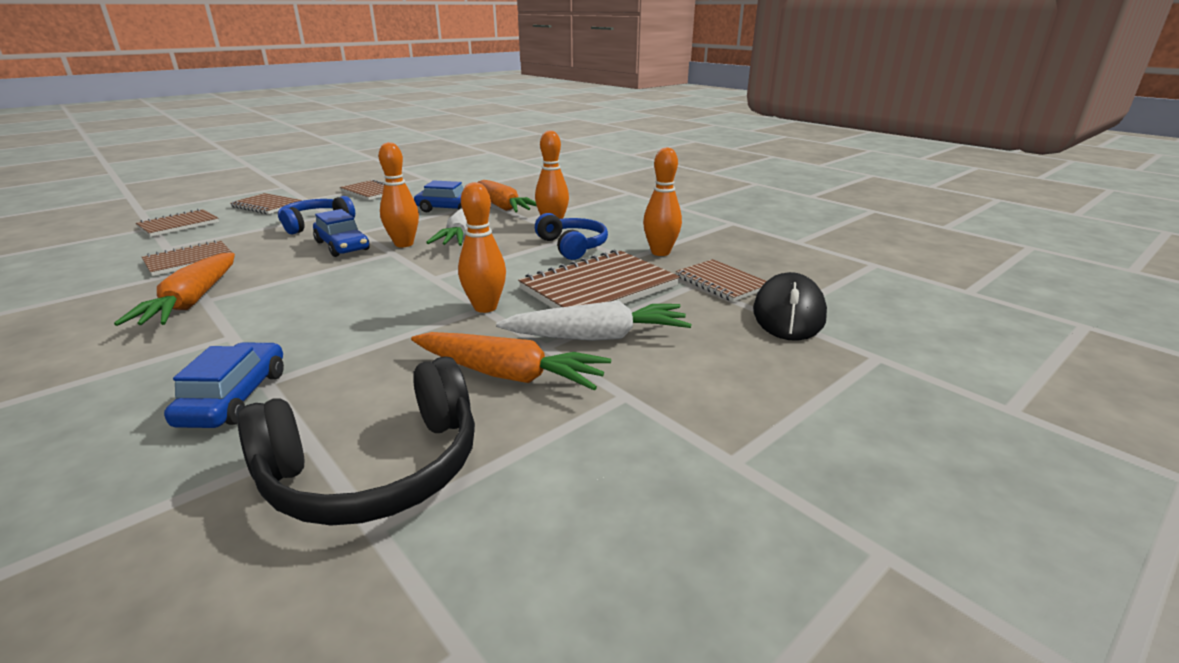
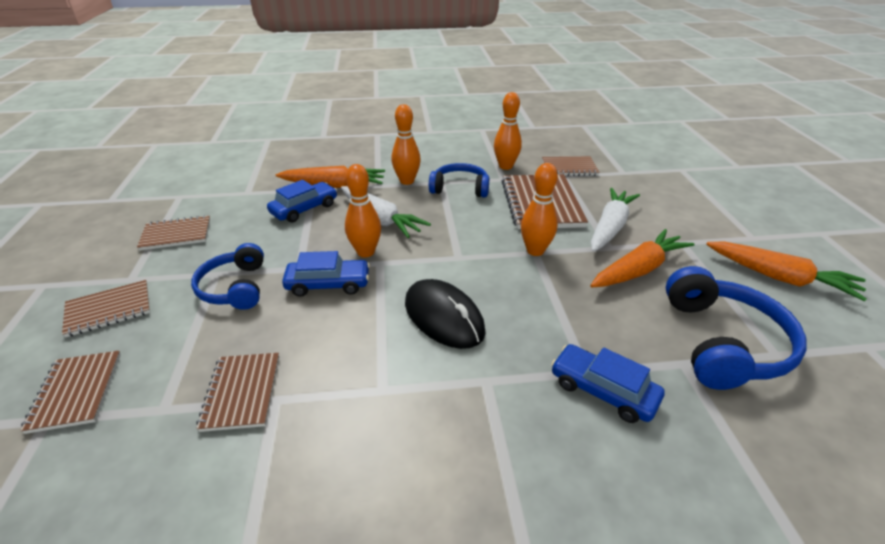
camera: 55 degrees left, 10 degrees up
(192, 301) = (378, 399): orange carrot -> orange carrot (779, 278)
(375, 469) = (723, 343): black headphones -> blue headphones
(788, 313) = (623, 168): black mouse -> black mouse (443, 317)

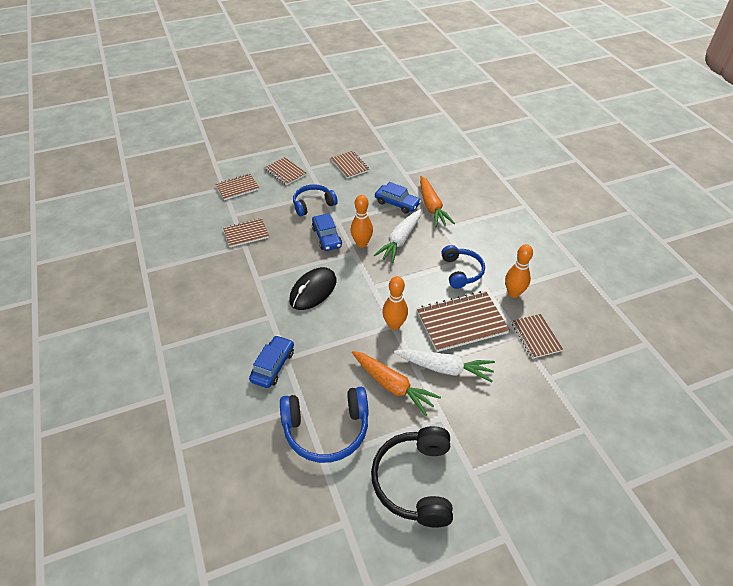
camera: 75 degrees right, 10 degrees up
(407, 181) = (457, 241): orange bowling pin -> none
(779, 278) = (415, 481): orange carrot -> black headphones

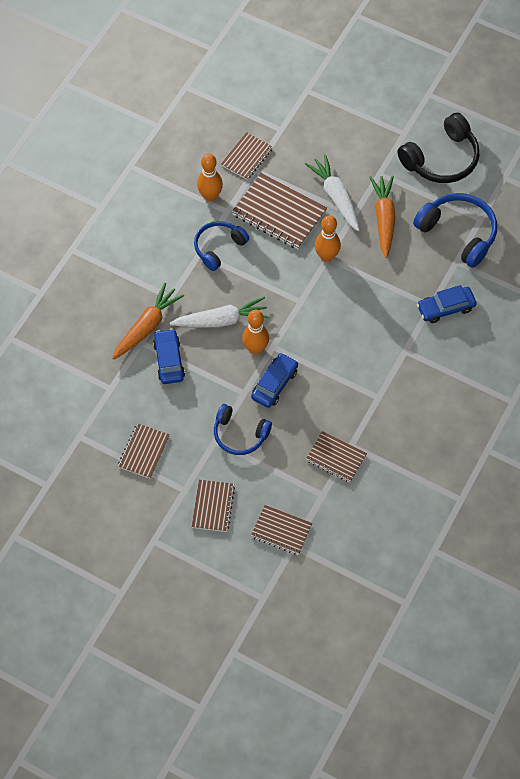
camera: 130 degrees left, 15 degrees up
(313, 290) = (348, 342): black mouse -> none

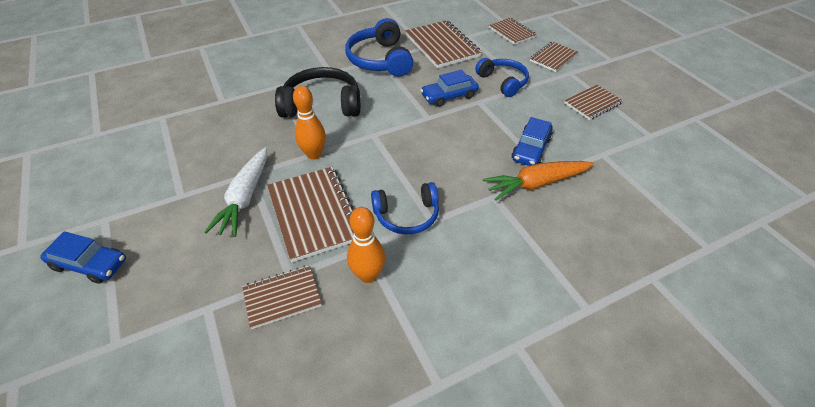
camera: 145 degrees left, 15 degrees down
(221, 320) = (457, 154): white carrot -> none
(255, 348) = (444, 122): orange bowling pin -> none
(336, 458) = (442, 46): brown notebook -> brown notebook, size x1.67
(384, 219) = (230, 156): orange carrot -> none
(441, 159) = (114, 176): black headphones -> black headphones (322, 104)
(445, 308) = (270, 80): blue car -> blue car (89, 264)
(458, 233) = (192, 116): blue headphones -> blue headphones (380, 60)

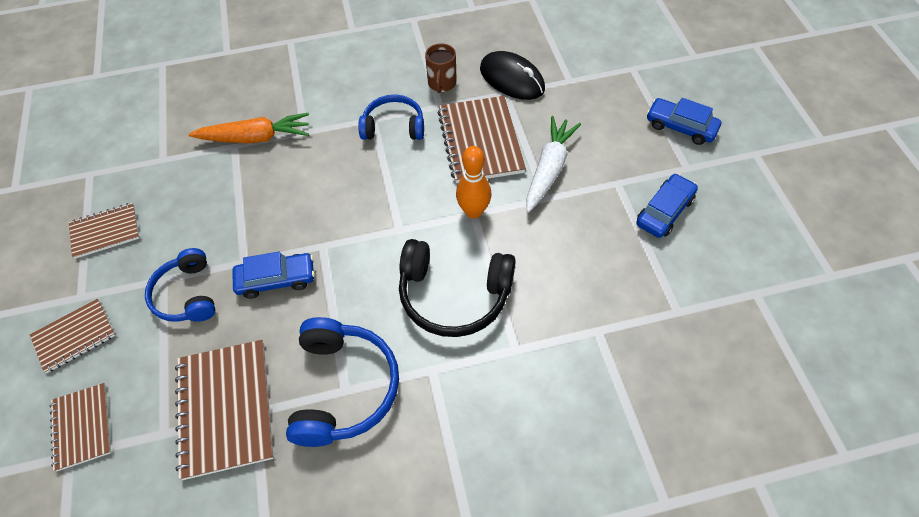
camera: 165 degrees left, 10 degrees up
(282, 297) = (511, 79): brown notebook -> black mouse
(368, 275) = (442, 84): orange bowling pin -> brown mug
(531, 149) = (231, 178): blue car -> blue car (664, 211)

